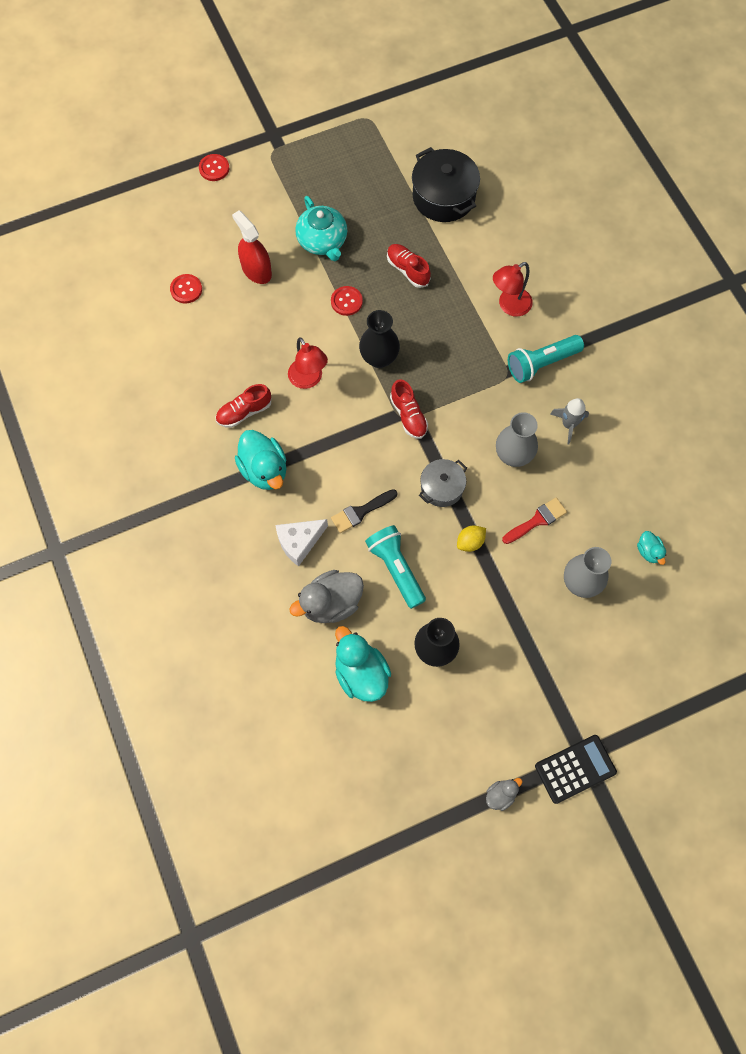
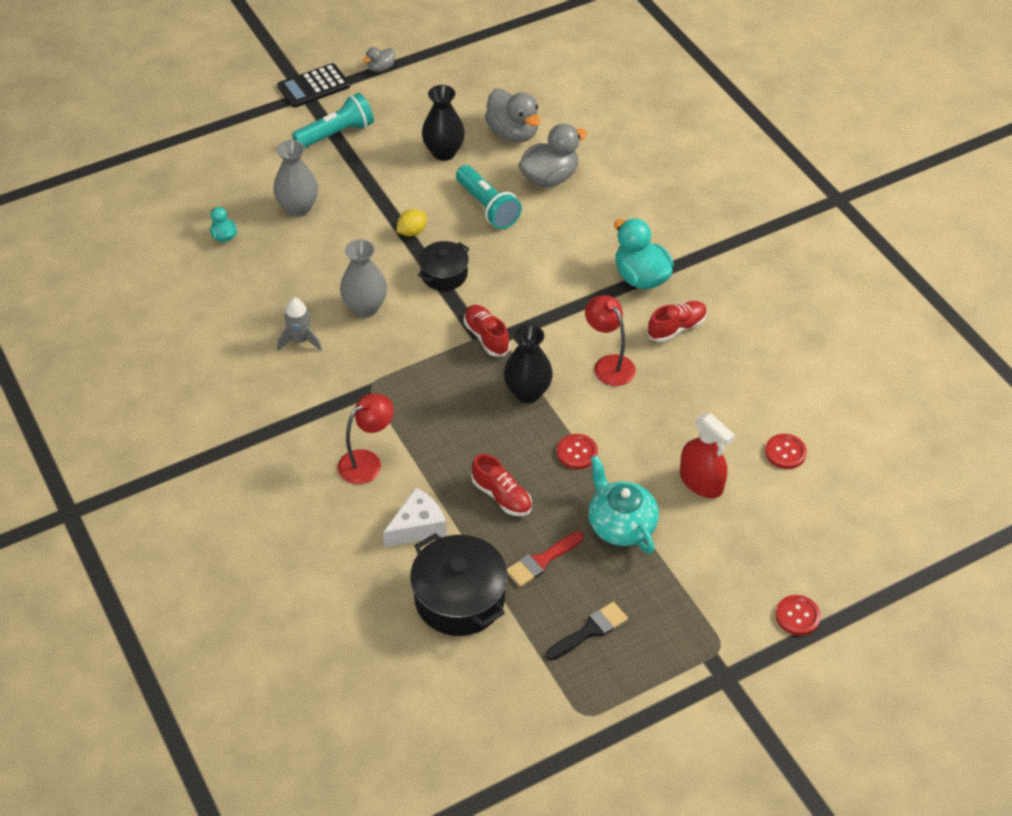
camera: 175 degrees right, 20 degrees down
(299, 542) = (590, 221): white cheese -> white cheese (417, 527)
(361, 512) = (529, 249): black brush -> black brush (590, 630)
(361, 673) = (513, 133): turquoise duck -> grey duck
(442, 487) = (444, 274): grey pot -> black pot
(537, 520) = (340, 254): red brush -> red brush (541, 561)
(541, 363) = (329, 400): turquoise flashlight -> turquoise flashlight (337, 134)

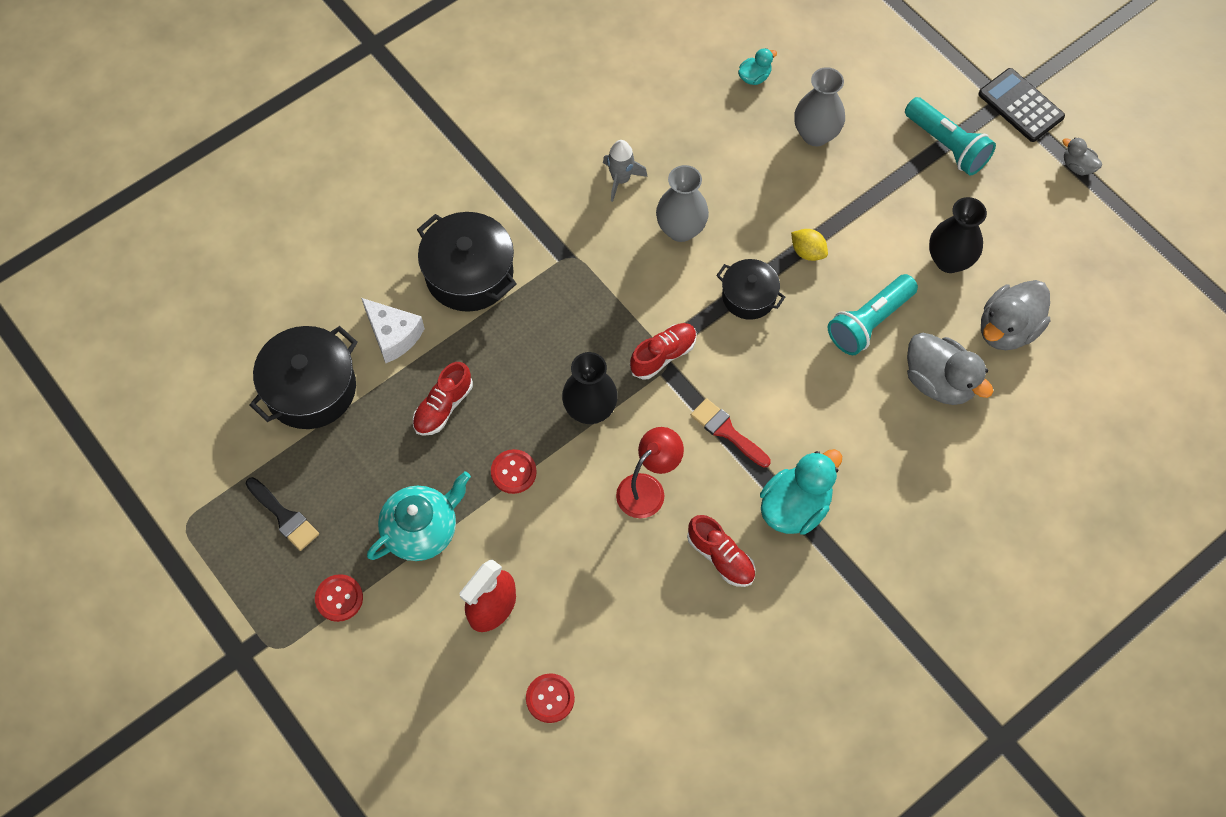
camera: 80 degrees right, 15 degrees up
(367, 462) = (469, 274): red lamp -> black pot
(541, 561) = (365, 458): red brush -> red brush (727, 431)
(797, 616) = (322, 727): red button -> red button (339, 598)

